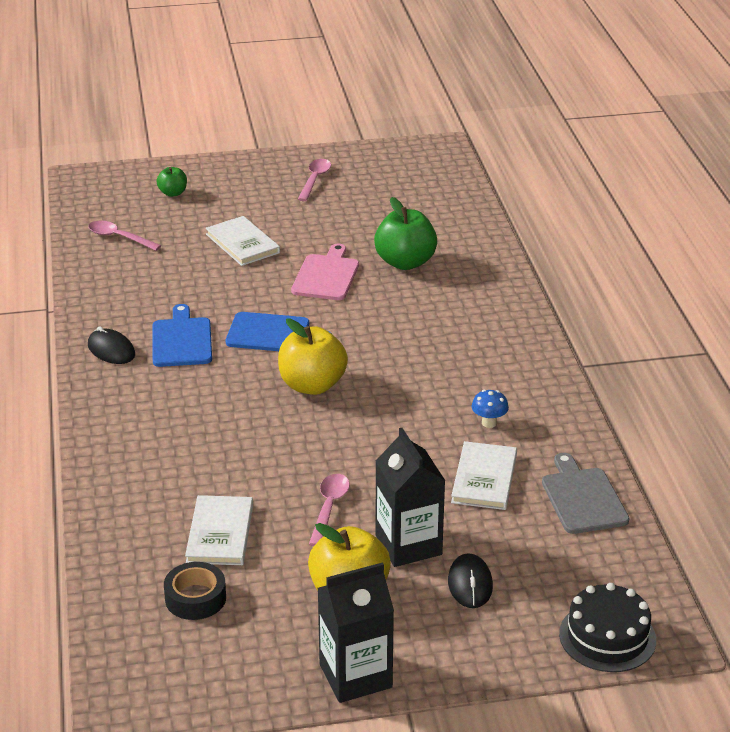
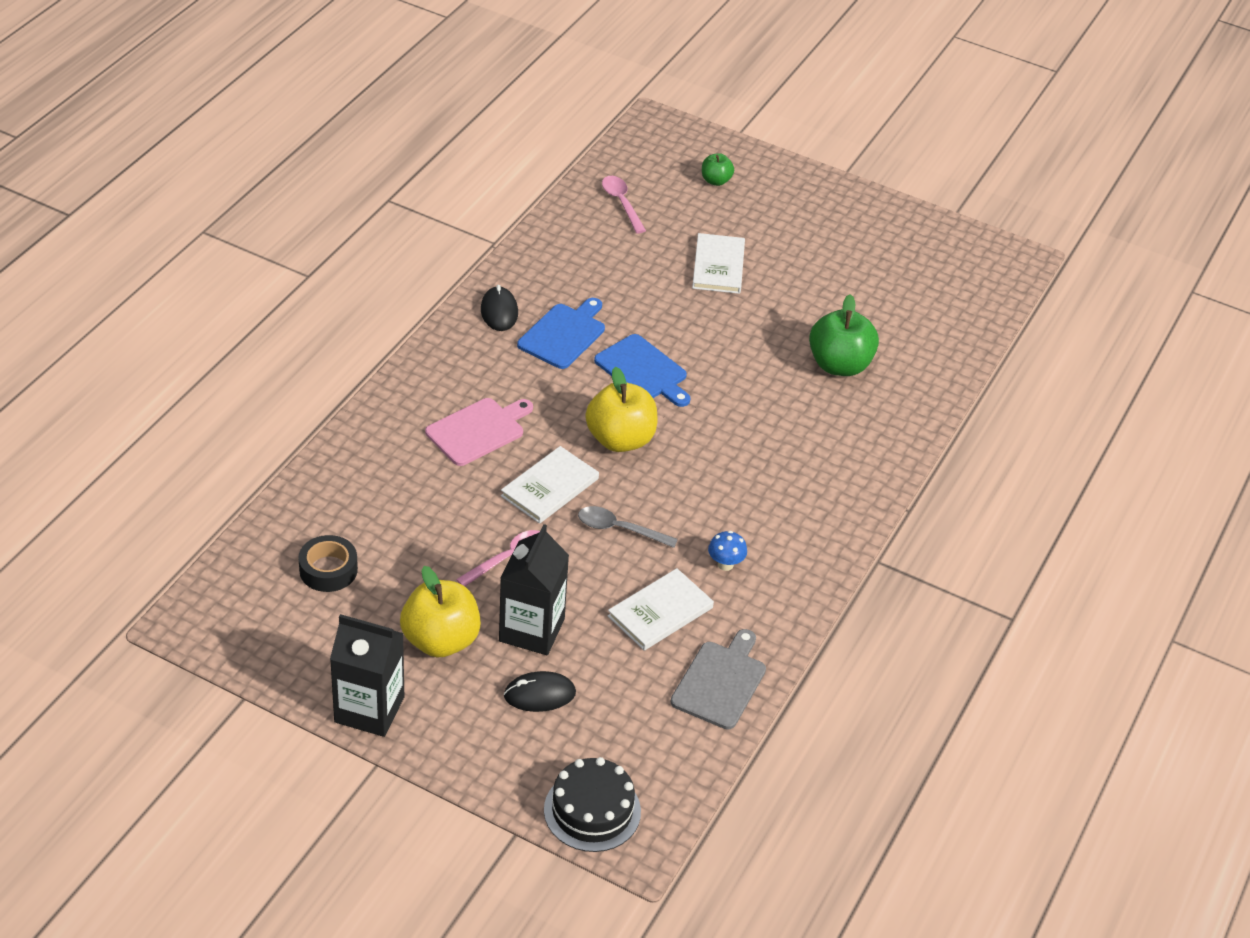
camera: 35 degrees right, 10 degrees up
(220, 533) = (403, 527): white book -> white book (549, 487)
(315, 180) = (858, 233): pink spoon -> none
(326, 276) = (753, 339): pink cutting board -> pink cutting board (478, 430)
(386, 442) = (619, 529): none -> grey spoon
(470, 584) = (539, 694): black mouse -> black mouse turned 45 degrees clockwise

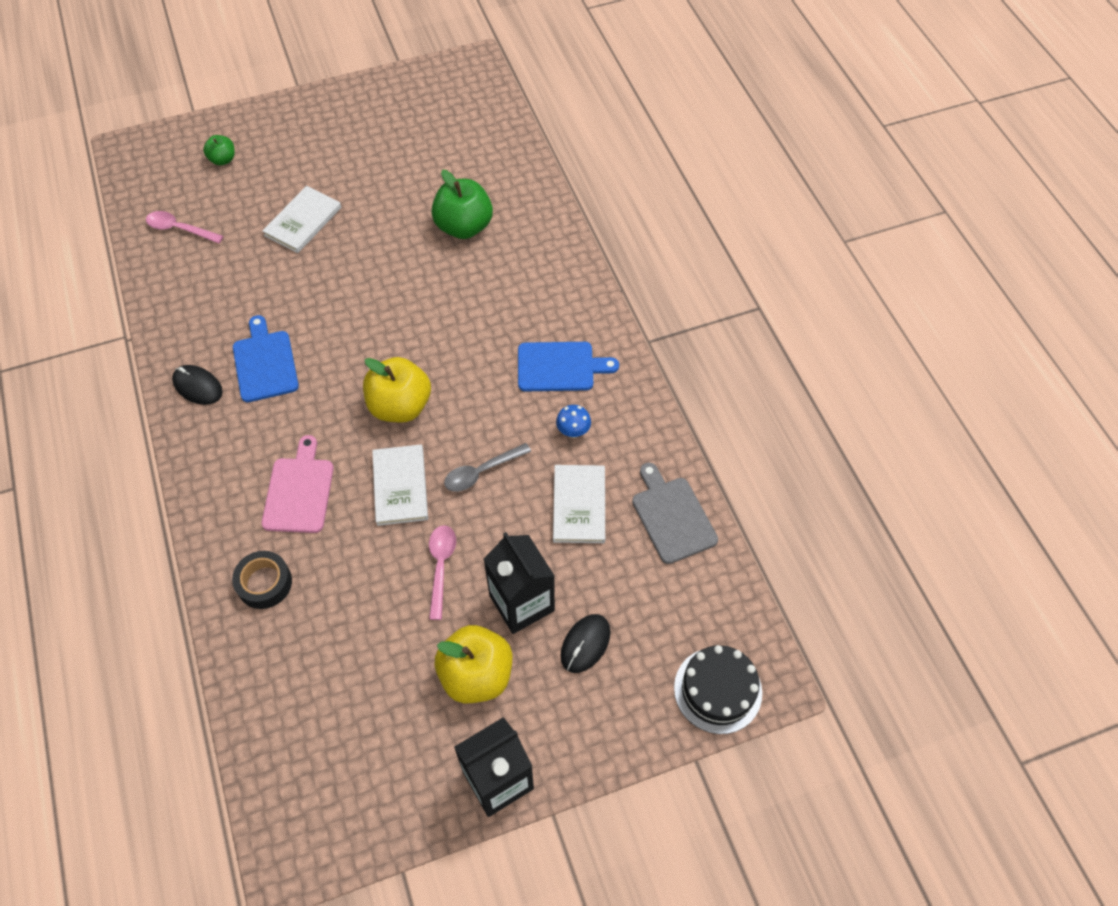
camera: 45 degrees left, 15 degrees up
(328, 570) = (333, 705): black tape -> black tape (264, 583)
(643, 371) = (351, 341): blue cutting board -> blue cutting board (559, 367)
(718, 266) = (303, 221): white book -> white book turned 75 degrees clockwise

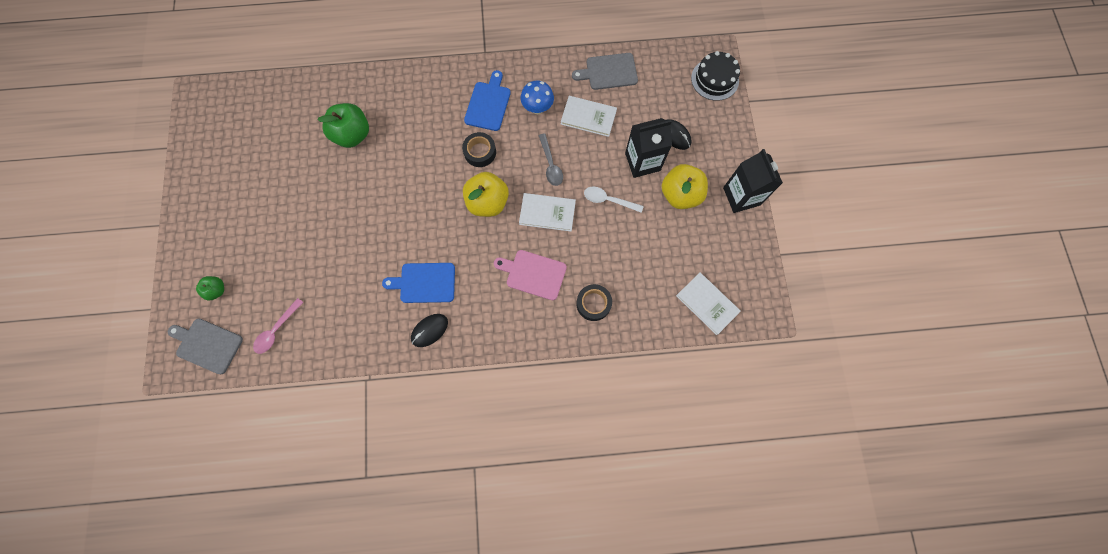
camera: 75 degrees left, 15 degrees up
(154, 172) = (207, 345): none -> grey cutting board
(303, 221) = (305, 240): white book -> white book (707, 303)
(441, 566) = (608, 200): pink spoon -> white spoon
(477, 376) = (480, 152): none -> black tape
(573, 431) = (537, 108): blue mushroom -> blue mushroom, size x1.50

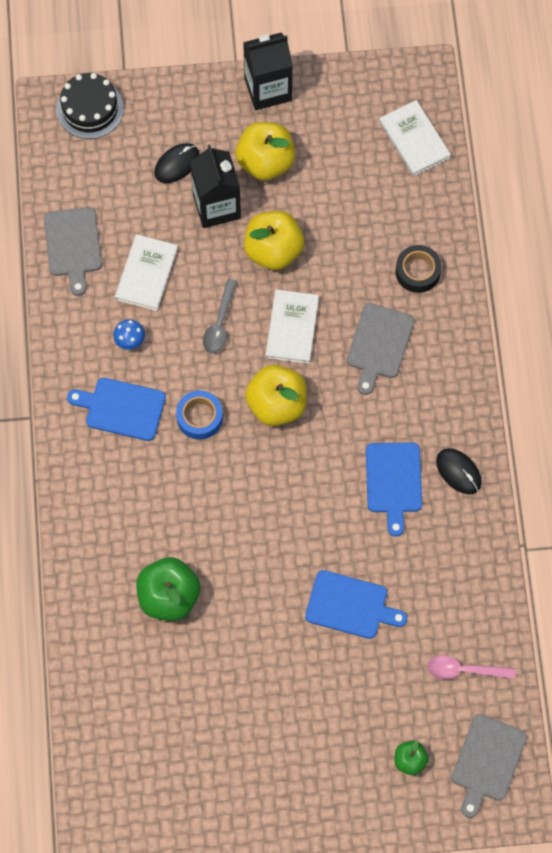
camera: 90 degrees left, 5 degrees down
(277, 330) = (464, 670): pink spoon -> pink spoon turned 150 degrees clockwise
(334, 251) = (350, 605): none -> blue cutting board
(480, 152) = (199, 417): black tape -> blue tape
(533, 274) = (379, 344): pink cutting board -> grey cutting board
(537, 108) = (130, 341): blue mushroom -> blue mushroom, size x0.67
(550, 165) = (220, 323): grey spoon -> grey spoon turned 120 degrees clockwise
(608, 200) = (273, 250): white spoon -> yellow apple
(707, 303) = (414, 139): white book -> white book turned 75 degrees counterclockwise

